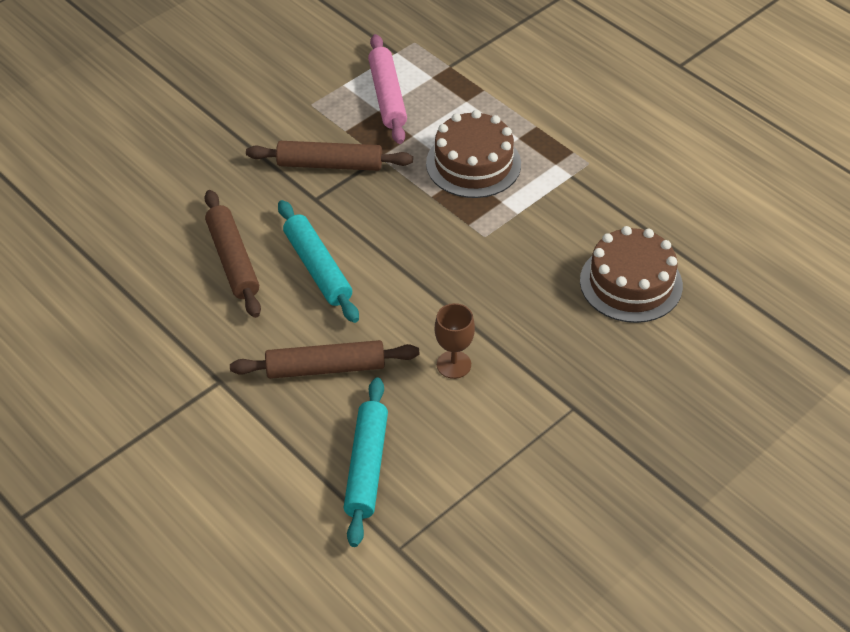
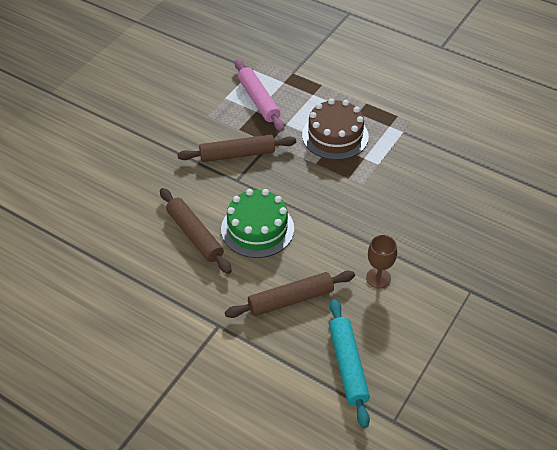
camera: 15 degrees left, 0 degrees up
(318, 268) = (257, 229): turquoise rolling pin -> green cake
(631, 283) = (472, 197): brown cake -> none

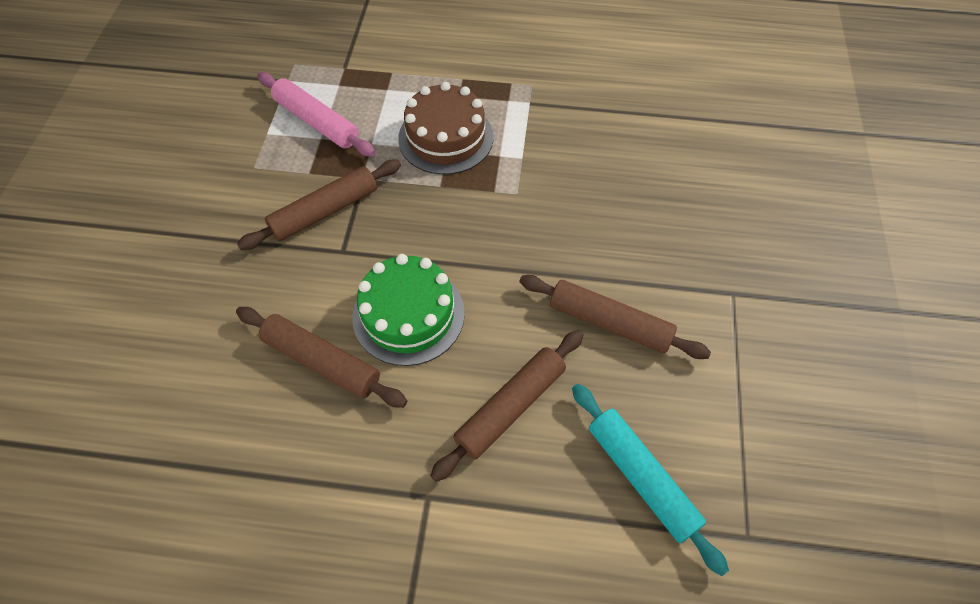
camera: 25 degrees left, 10 degrees up
(378, 278) = (609, 323): brown goblet -> brown rolling pin

